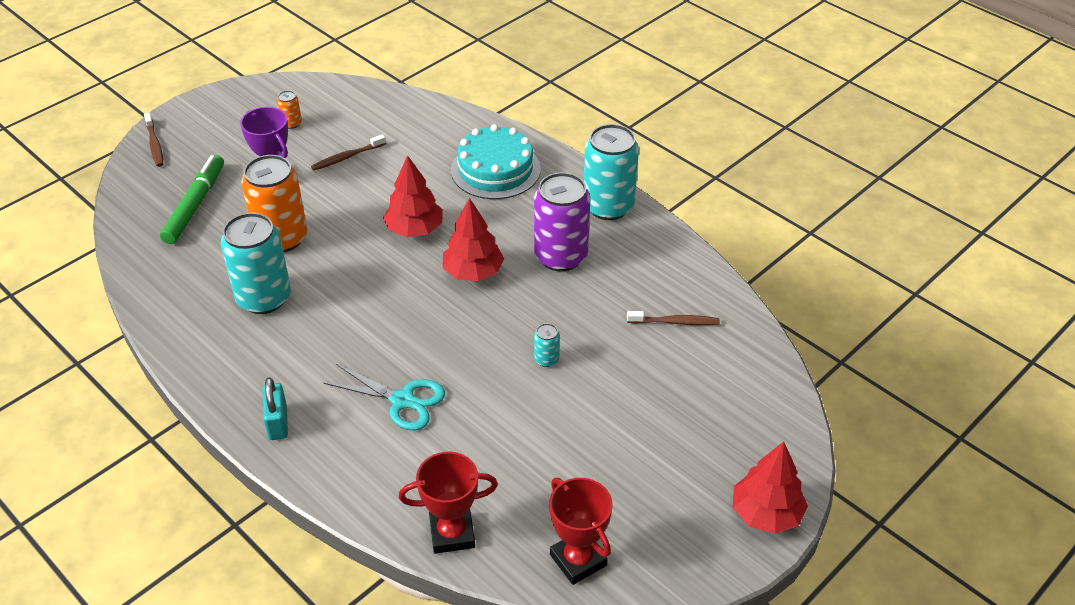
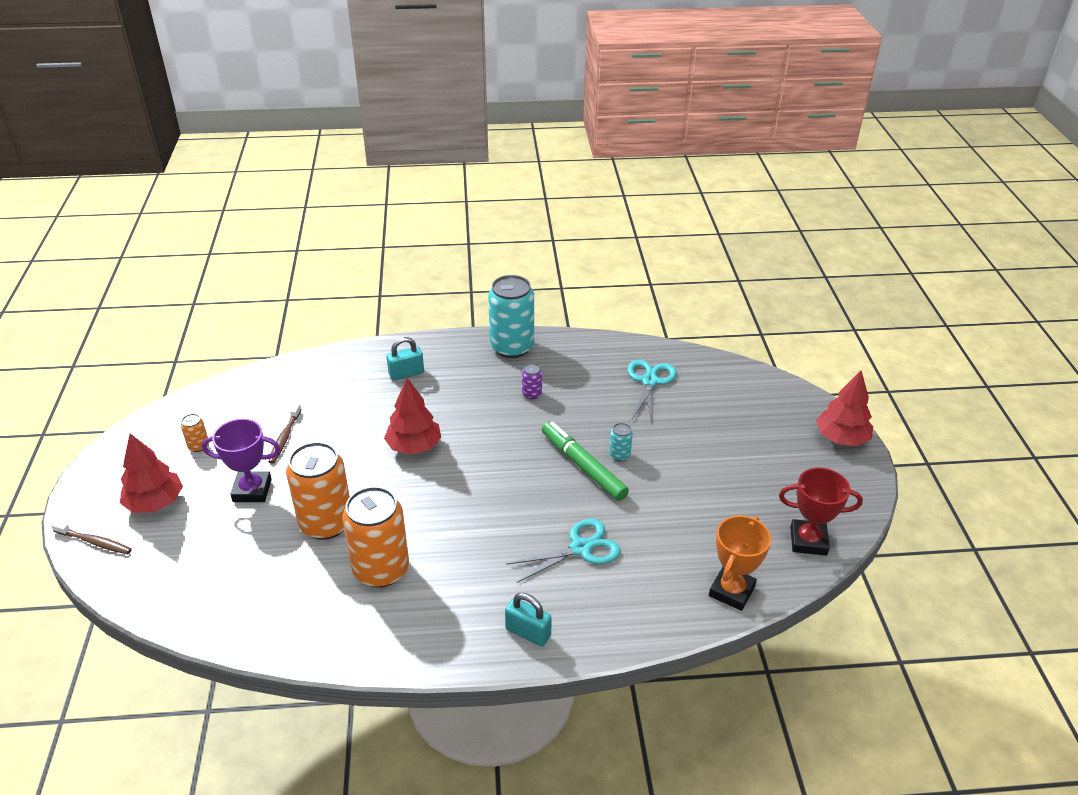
camera: 50 degrees left, 5 degrees down
(195, 205) = (212, 555): green marker -> green marker (583, 466)
(264, 298) = (381, 569): turquoise can -> orange can
(452, 533) = (731, 591): red trophy -> orange trophy
(473, 272) = (495, 442): red tree -> red tree (155, 503)
(495, 169) = (406, 374): turquoise cake -> turquoise padlock
(561, 256) = (532, 394): purple can -> purple can, size x0.43
(675, 322) = (650, 381): brown toothbrush -> turquoise scissors

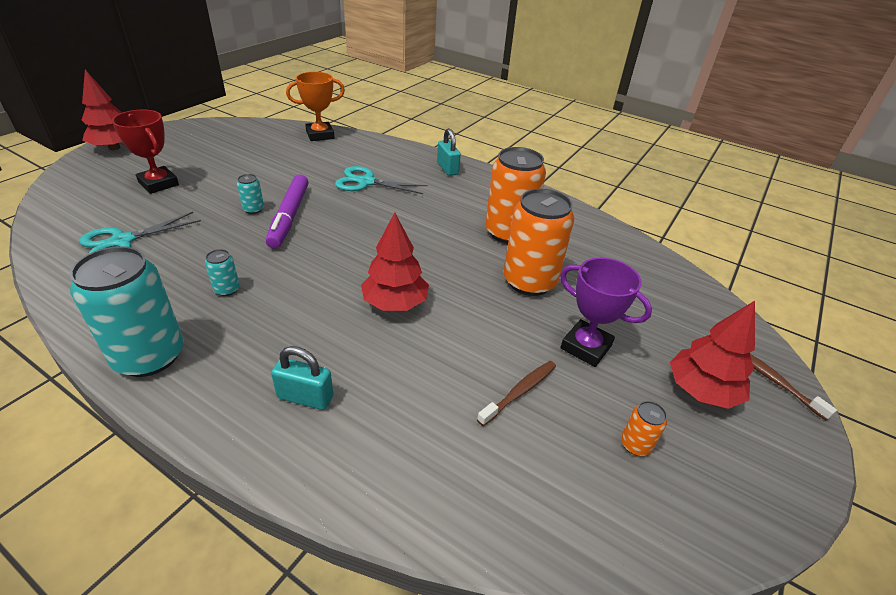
camera: 145 degrees left, 0 degrees up
(532, 394) = (227, 289): purple can -> turquoise can
(583, 466) = (289, 217): green marker -> purple marker
(808, 541) = (245, 130): red trophy -> red trophy (158, 184)

